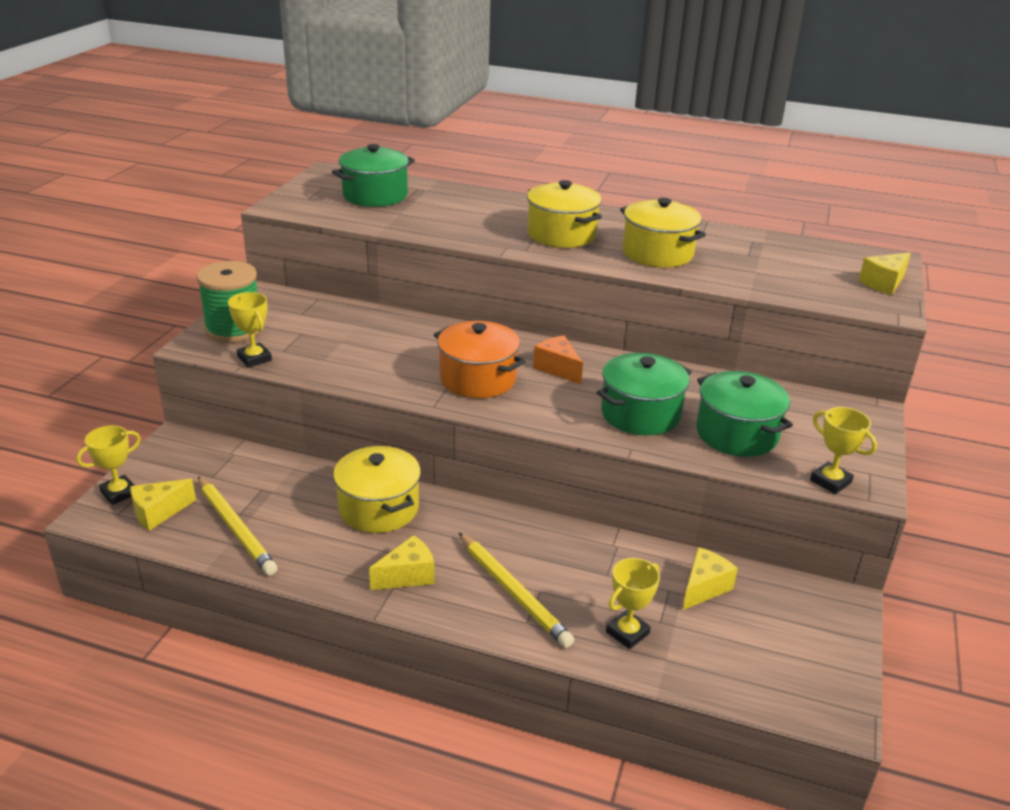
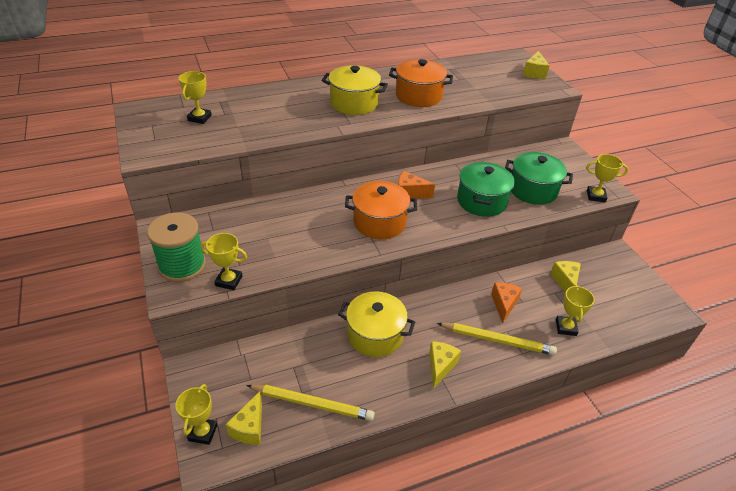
camera: 40 degrees left, 10 degrees up
(375, 195) = (199, 118): green pot -> yellow trophy
(576, 564) = (504, 304): none -> orange cheese
(657, 253) = (418, 96): yellow pot -> orange pot

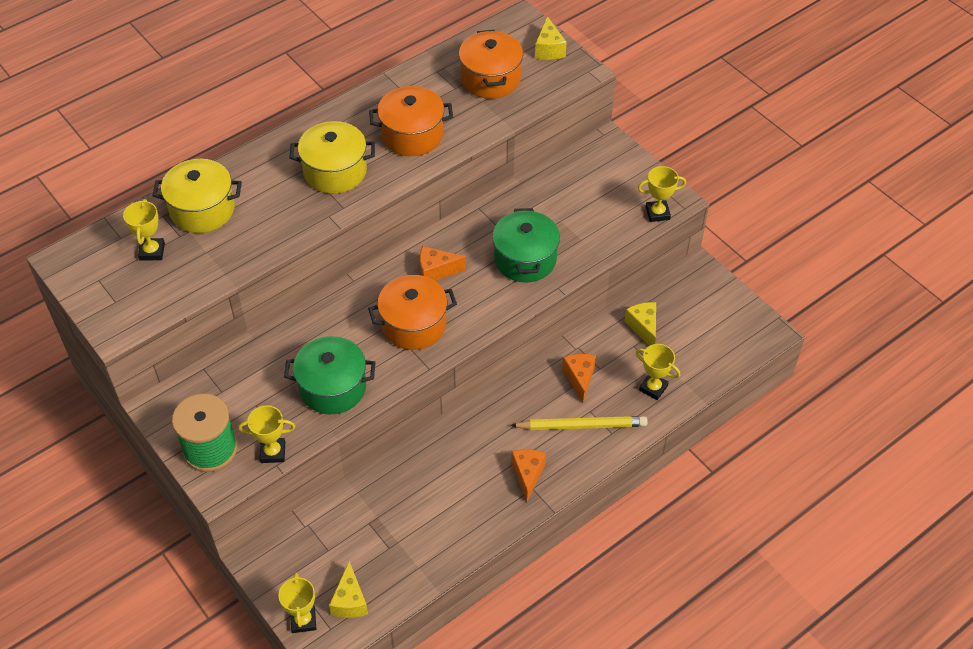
camera: 15 degrees left, 10 degrees up
(312, 404) = (405, 556): yellow pencil -> none
(375, 335) = (445, 459): yellow pot -> yellow pot (202, 209)
(440, 366) = (527, 475): yellow cheese -> orange cheese
(486, 79) = (490, 79): none -> orange pot
(533, 190) = (582, 224): green pot -> green pot (333, 387)
(566, 327) = (653, 388): yellow trophy -> yellow trophy turned 45 degrees counterclockwise

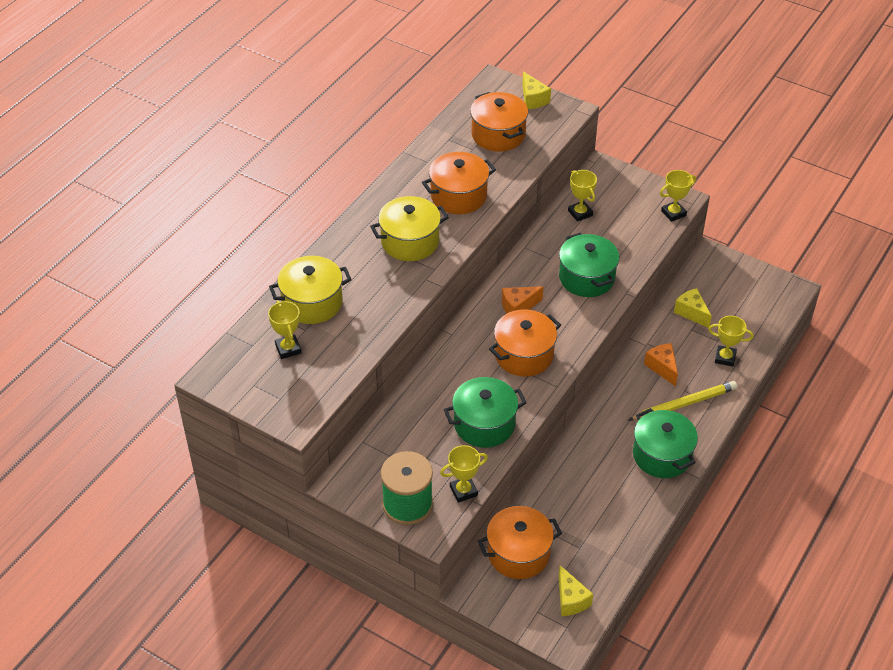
camera: 20 degrees left, 5 degrees down
(303, 620) = (540, 628): yellow trophy -> yellow trophy (580, 213)
(324, 533) = (518, 553): none -> orange pot
(527, 475) = (662, 455): orange cheese -> green pot

